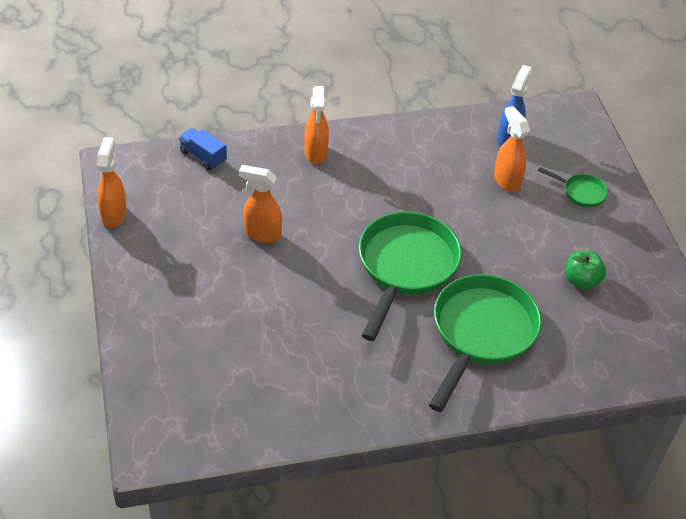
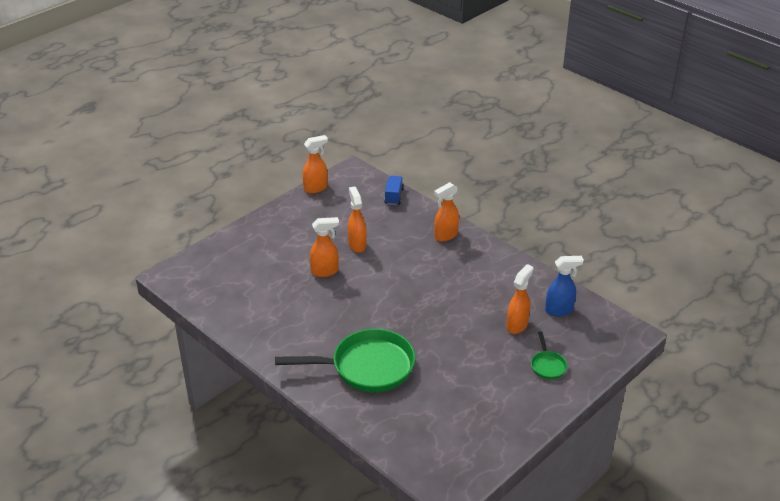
camera: 60 degrees right, 10 degrees down
(285, 287) = (325, 271): none -> orange spray bottle
(405, 267) = (390, 312): green pan -> none
(581, 281) = (461, 397): green apple -> none

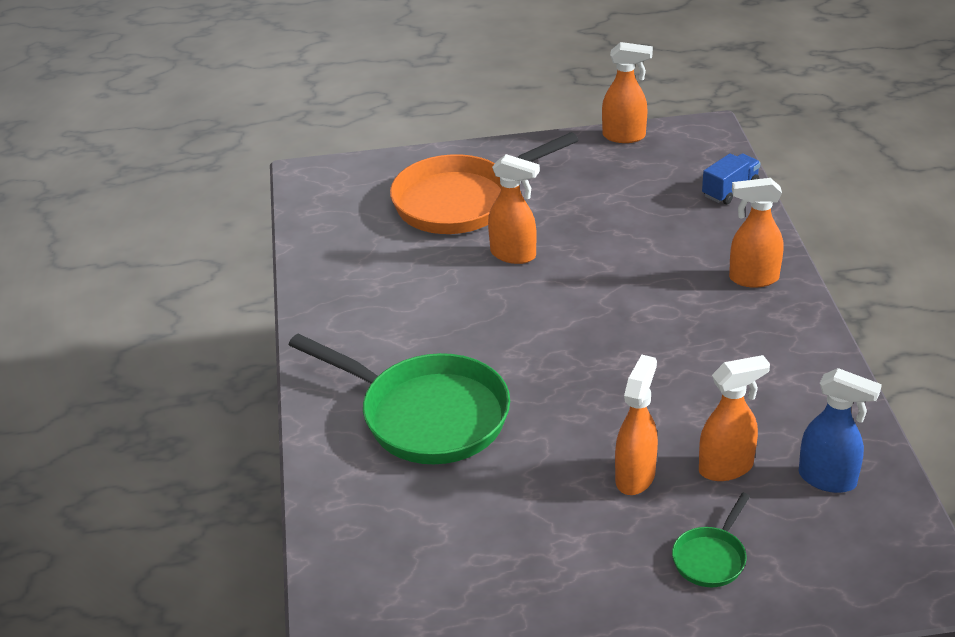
camera: 40 degrees right, 0 degrees up
(269, 255) = (461, 201): none -> orange pan
(357, 245) = (600, 237): orange spray bottle -> orange spray bottle (635, 476)

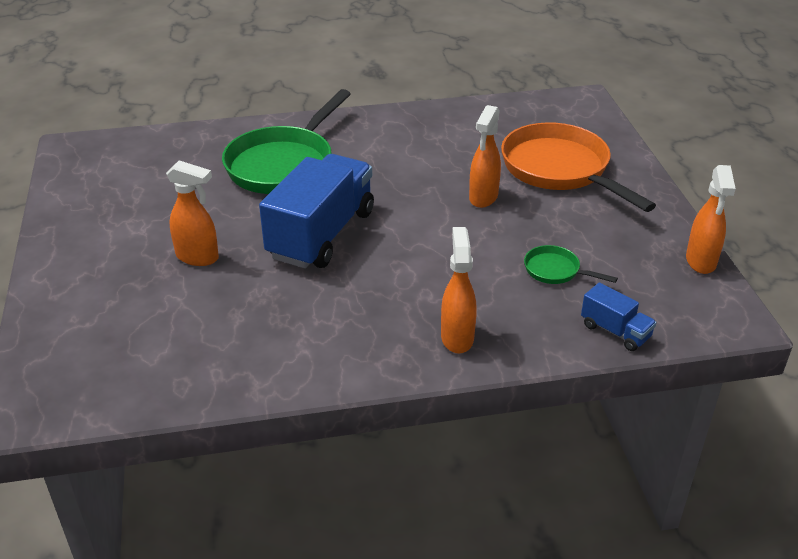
camera: 85 degrees right, 0 degrees up
(585, 374) = (321, 234): none -> blue truck
(711, 558) = (101, 291): green pan -> green pan (555, 271)
(726, 468) = (196, 305): orange spray bottle -> none
(828, 479) = (167, 362): blue spray bottle -> none

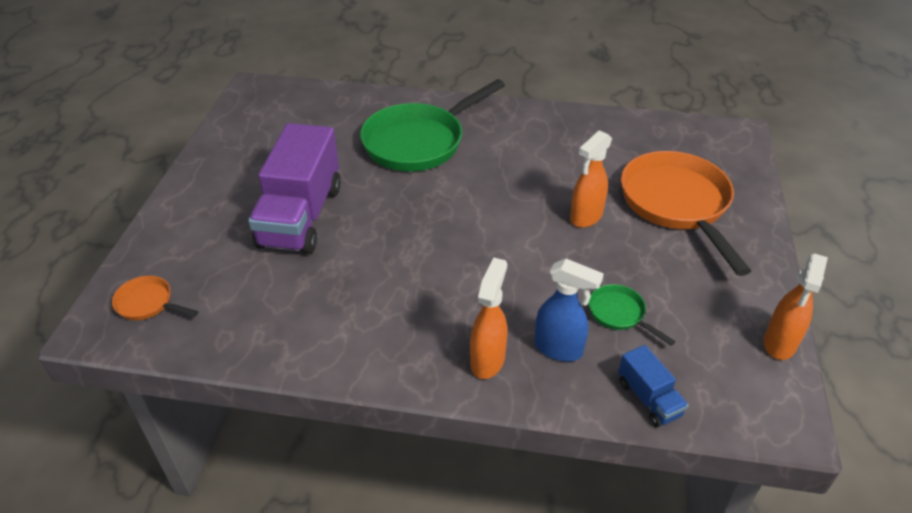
camera: 20 degrees right, 5 degrees up
(76, 374) = (148, 303): none -> orange pan
(198, 257) = (301, 216): orange spray bottle -> purple truck
(321, 234) = (417, 220): blue truck -> none
(517, 312) = (559, 349): none -> blue spray bottle

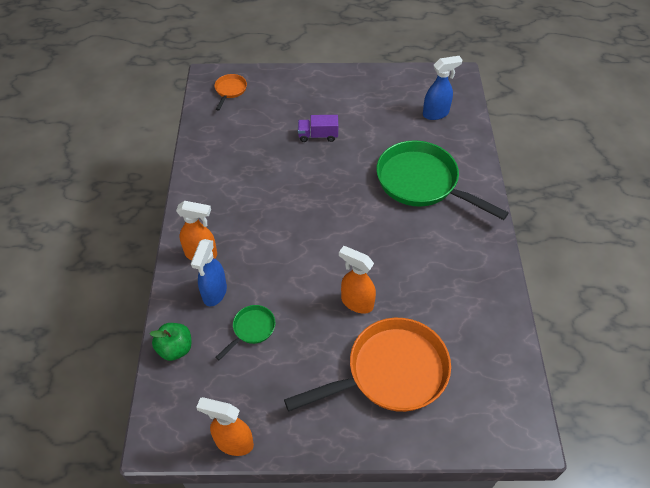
camera: 80 degrees right, 10 degrees up
(301, 216) = (318, 136): purple truck -> purple truck, size x0.46
(311, 113) = (436, 114): none -> blue spray bottle
(649, 398) = (175, 348): blue truck -> green apple

